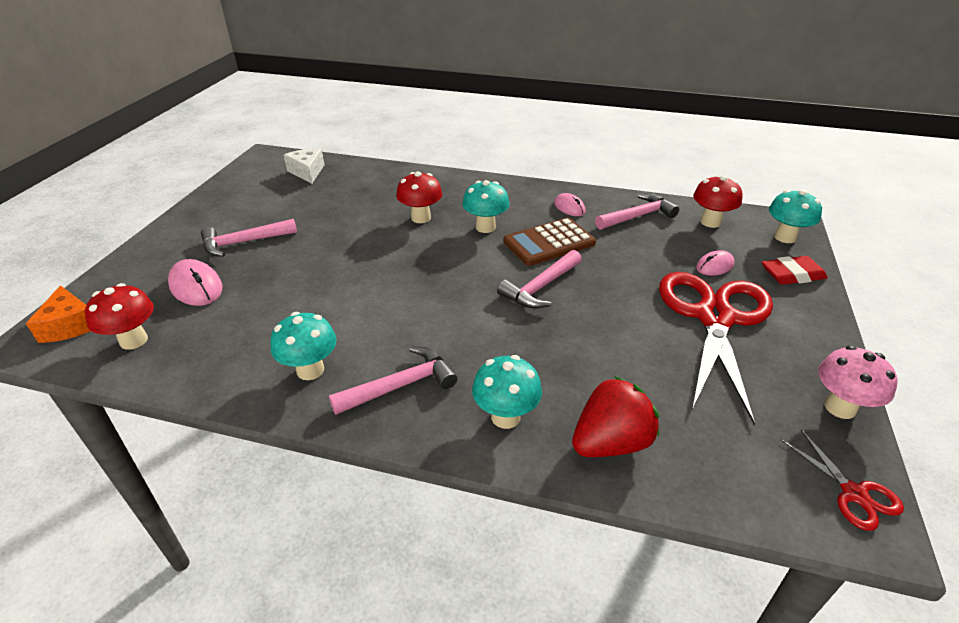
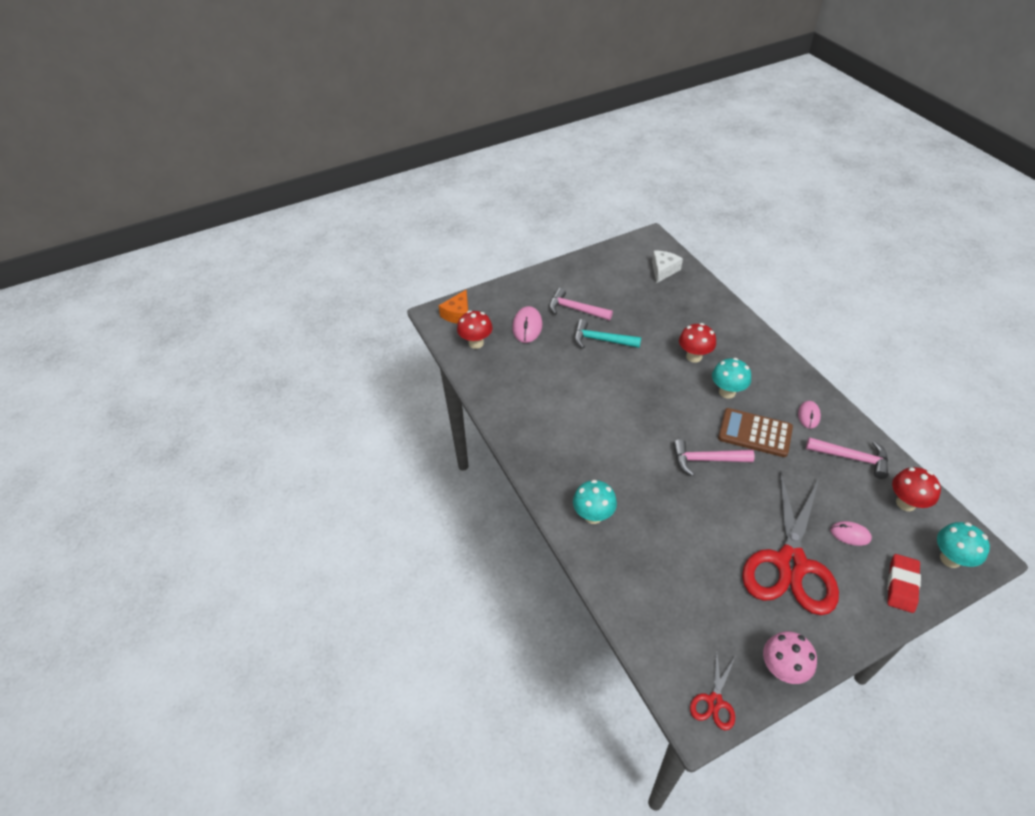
camera: 50 degrees right, 10 degrees up
(307, 253) = (601, 340): none -> turquoise hammer
(310, 370) = (533, 418): turquoise mushroom -> none
(401, 386) = (564, 460): pink hammer -> none
(610, 443) = (626, 570): red strawberry -> none
(715, 318) = (790, 563): red scissors -> red scissors turned 135 degrees clockwise
(792, 275) = (901, 585): red eraser -> red eraser turned 75 degrees clockwise

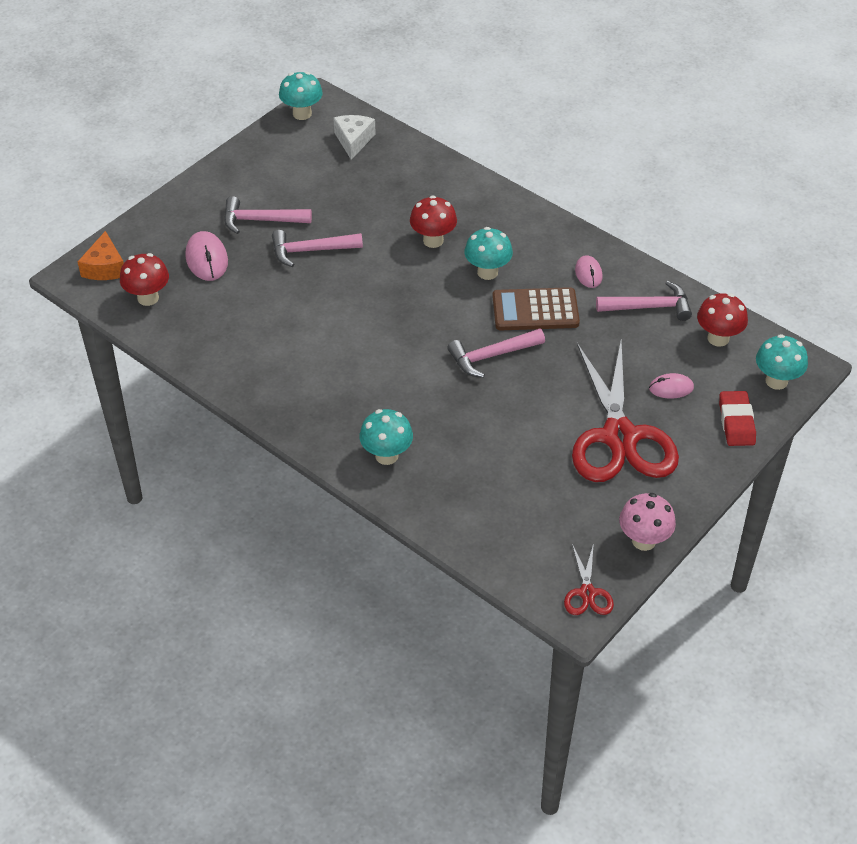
camera: 25 degrees left, 0 degrees up
(601, 340) = (311, 250): turquoise hammer -> pink hammer
(635, 244) = (302, 114): none -> turquoise mushroom

